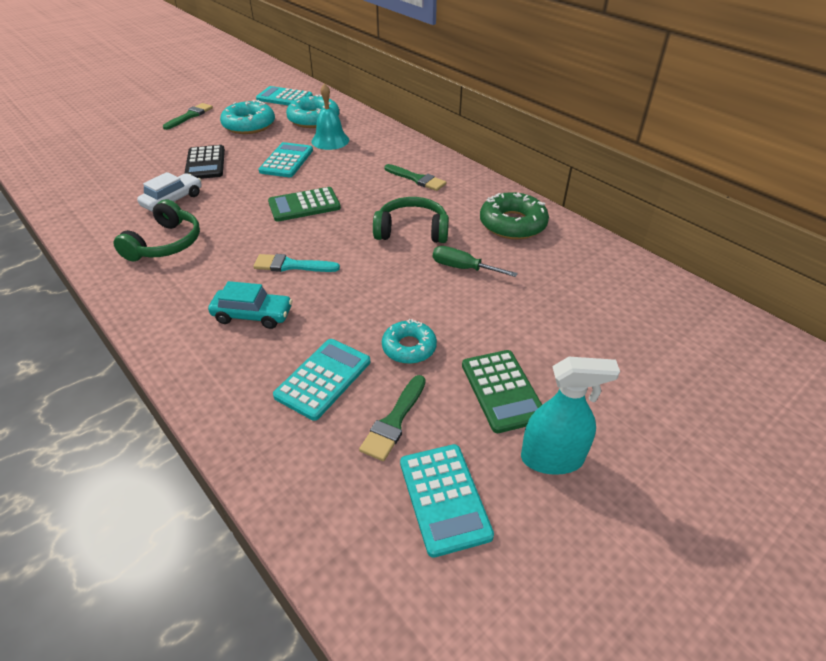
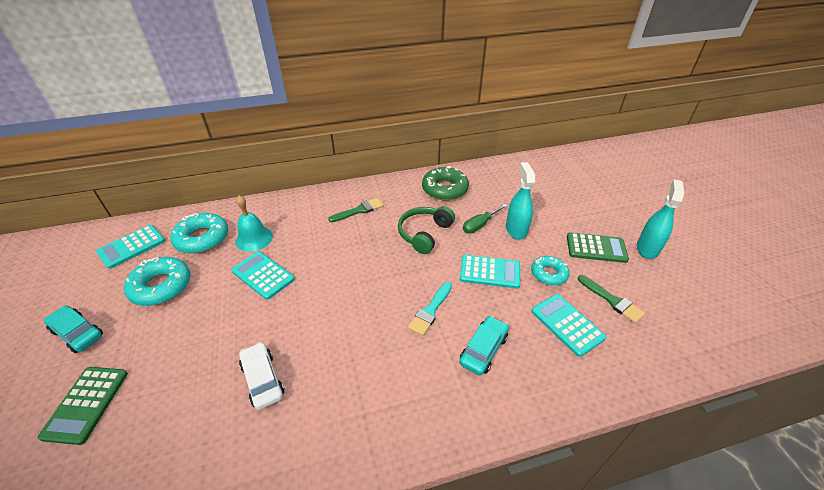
camera: 65 degrees left, 0 degrees up
(165, 244) = (342, 398): green headphones -> none
(190, 116) = (78, 333): green brush -> turquoise car
(205, 163) = (209, 338): black calculator -> none
(304, 205) = (348, 282): green calculator -> green calculator (86, 404)
(444, 498) = (671, 297): turquoise calculator -> turquoise calculator (490, 272)
(479, 301) = (516, 230): none -> turquoise spray bottle

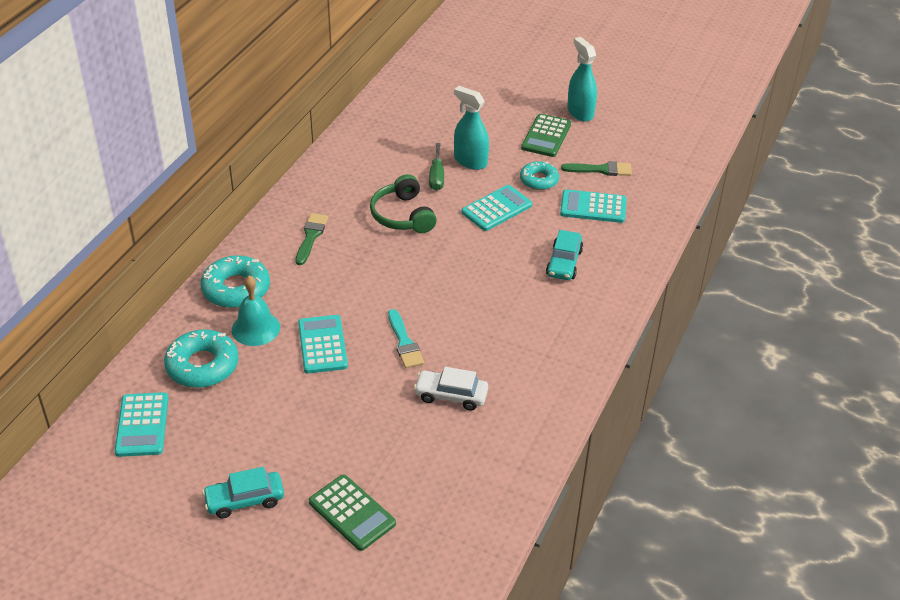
camera: 50 degrees left, 0 degrees up
(161, 286) = (246, 421): turquoise donut -> turquoise donut (236, 289)
(263, 275) = (322, 345): turquoise calculator -> turquoise calculator turned 90 degrees clockwise
(430, 310) = (495, 266): turquoise brush -> turquoise brush (404, 342)
(445, 189) = (358, 164): green donut -> none
(483, 349) = (564, 263): turquoise car -> turquoise car turned 150 degrees counterclockwise
(596, 248) = (546, 136): green calculator -> green calculator turned 150 degrees clockwise

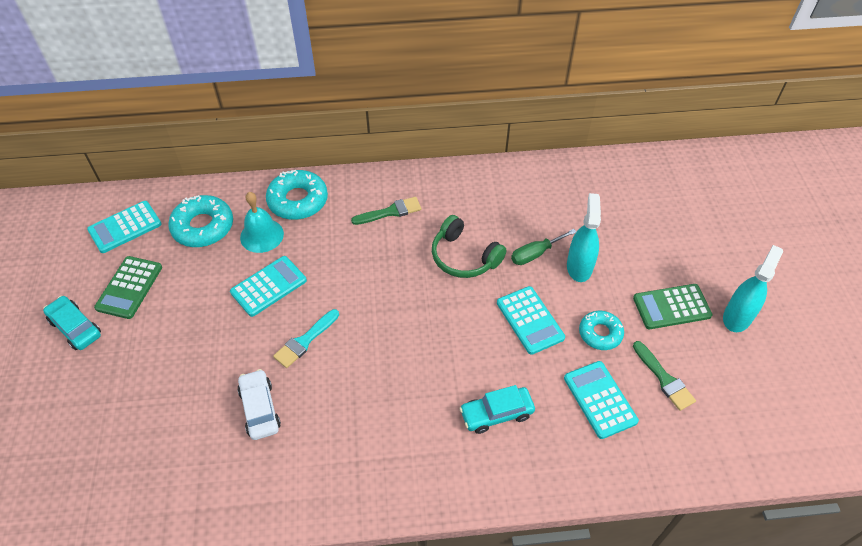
camera: 60 degrees right, 10 degrees up
(352, 513) = (90, 406): green calculator -> green calculator (129, 287)
(403, 215) = (464, 257): green headphones -> green headphones turned 90 degrees counterclockwise
(496, 209) = (530, 320): turquoise calculator -> turquoise calculator turned 45 degrees clockwise

